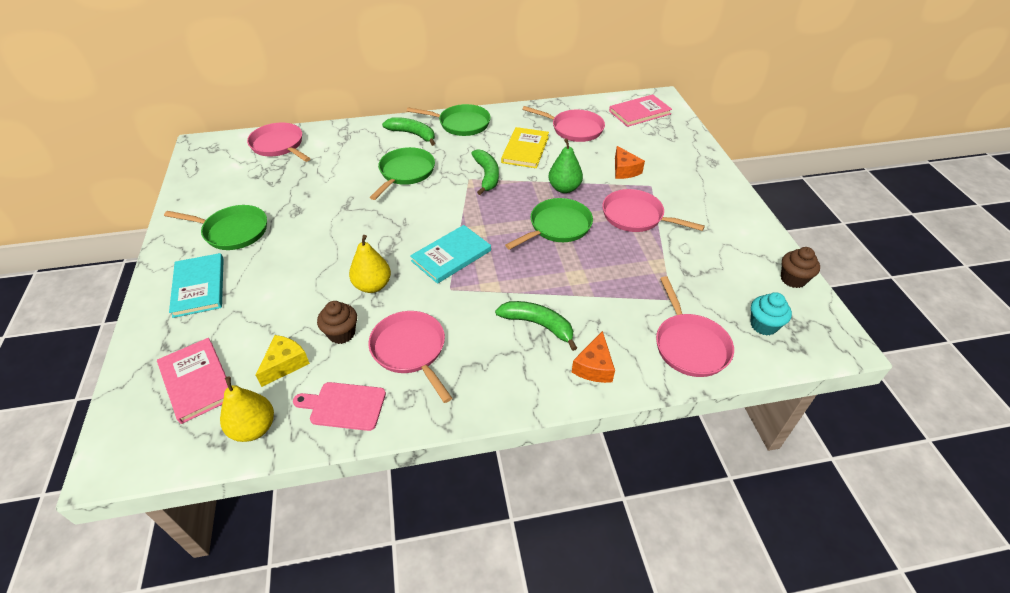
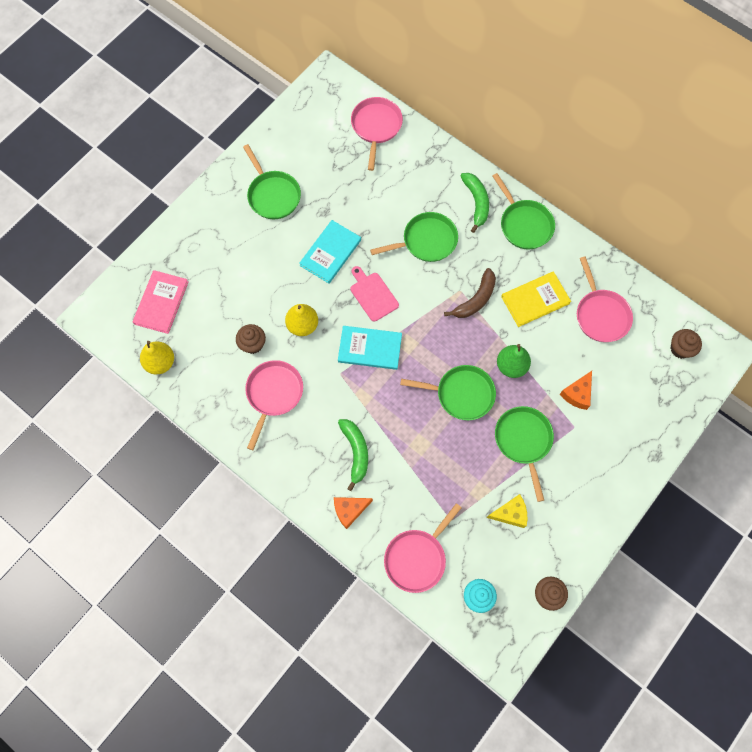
camera: 50 degrees right, 25 degrees up
(199, 287) = (217, 228): turquoise book -> turquoise book (330, 253)
(285, 364) = (208, 335): yellow cheese -> yellow cheese (510, 513)
(344, 406) = (209, 394): pink cutting board -> pink cutting board (373, 295)
(487, 176) = (475, 299): green banana -> brown banana
(636, 216) = (523, 441): pink pan -> green pan
(639, 112) = (680, 349): pink book -> brown cupcake

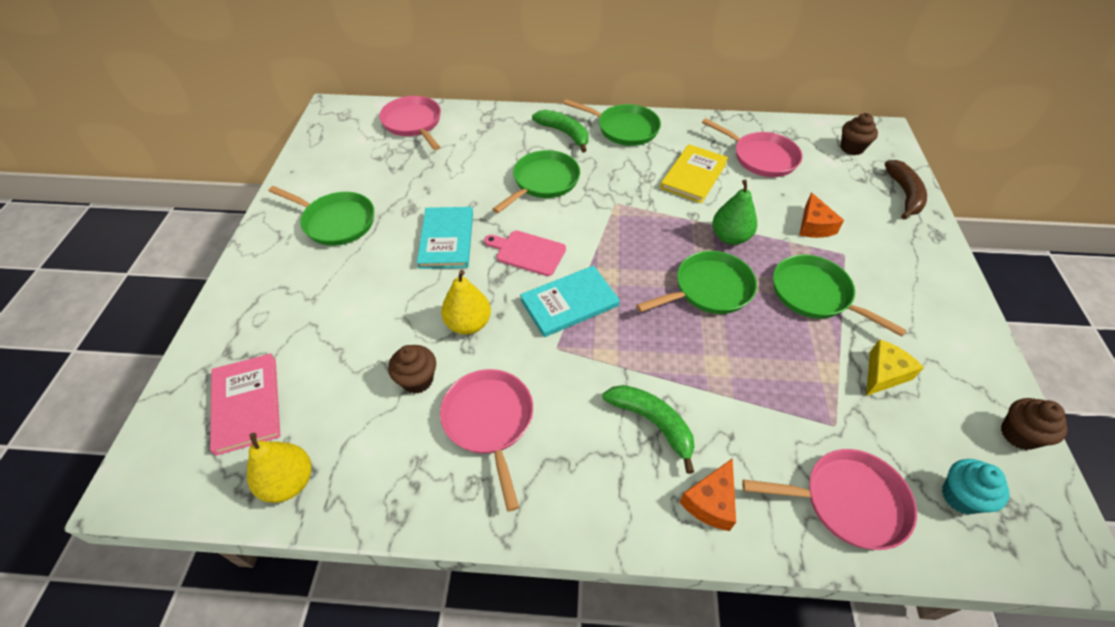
camera: 35 degrees left, 20 degrees down
(417, 558) = (847, 501): pink pan -> pink pan turned 90 degrees counterclockwise
(475, 299) = (638, 203): brown banana -> brown banana (904, 194)

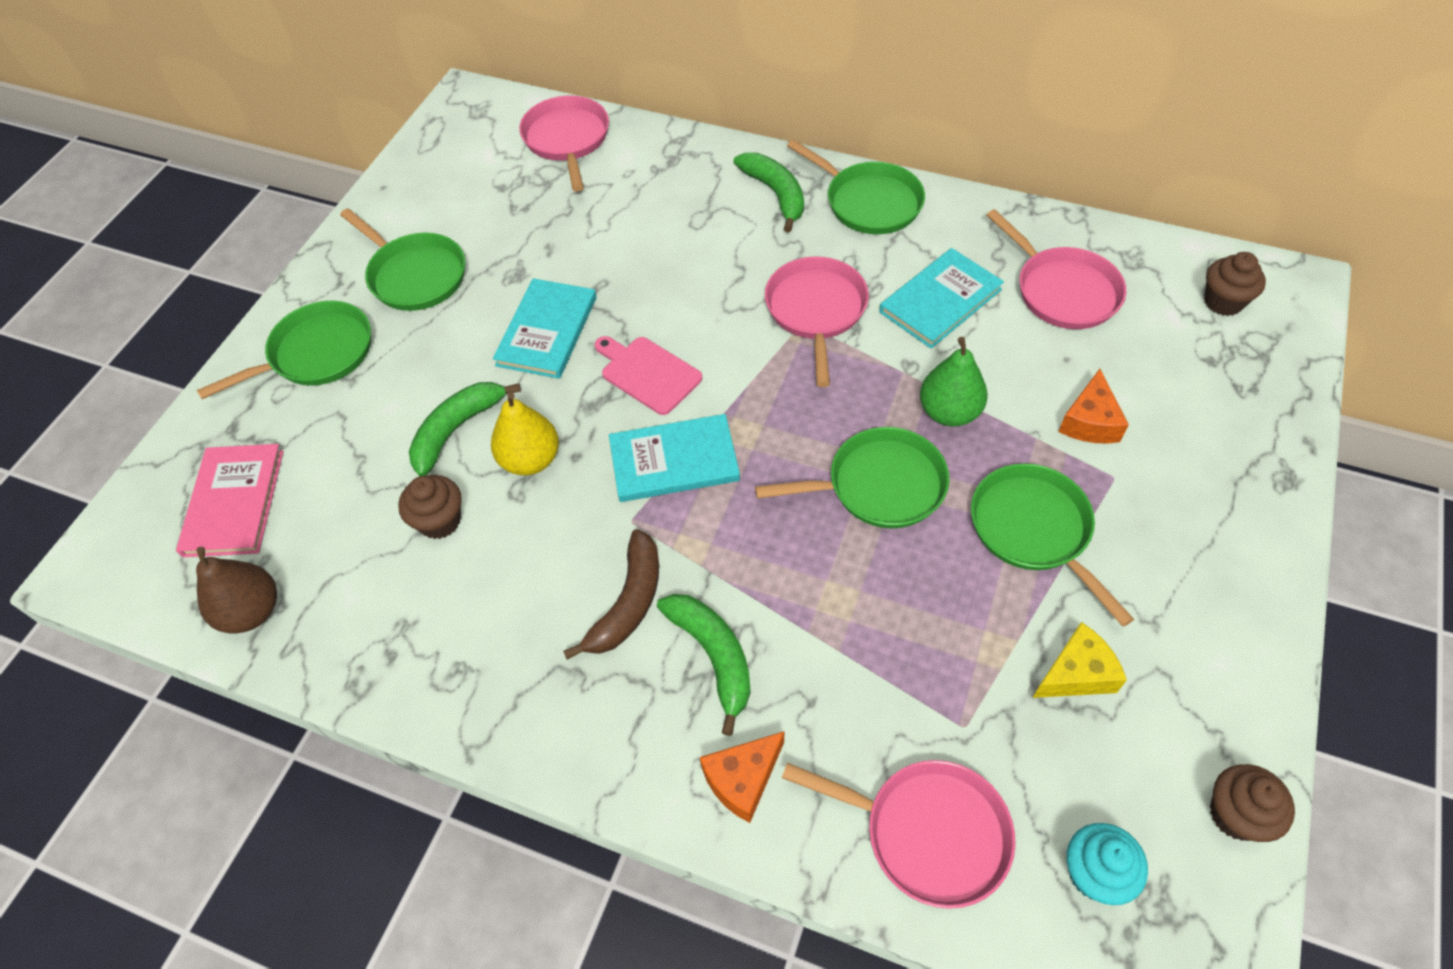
camera: 20 degrees right, 5 degrees up
(289, 482) = (252, 611): yellow pear -> brown pear
(406, 315) = (457, 429): none -> green banana
(489, 422) = (507, 599): pink pan -> pink pan (816, 311)
(543, 182) = (713, 268): green pan -> green pan (316, 354)
(693, 175) = (940, 301): yellow book -> turquoise book
(904, 194) = (1269, 400): brown banana -> brown banana (628, 603)

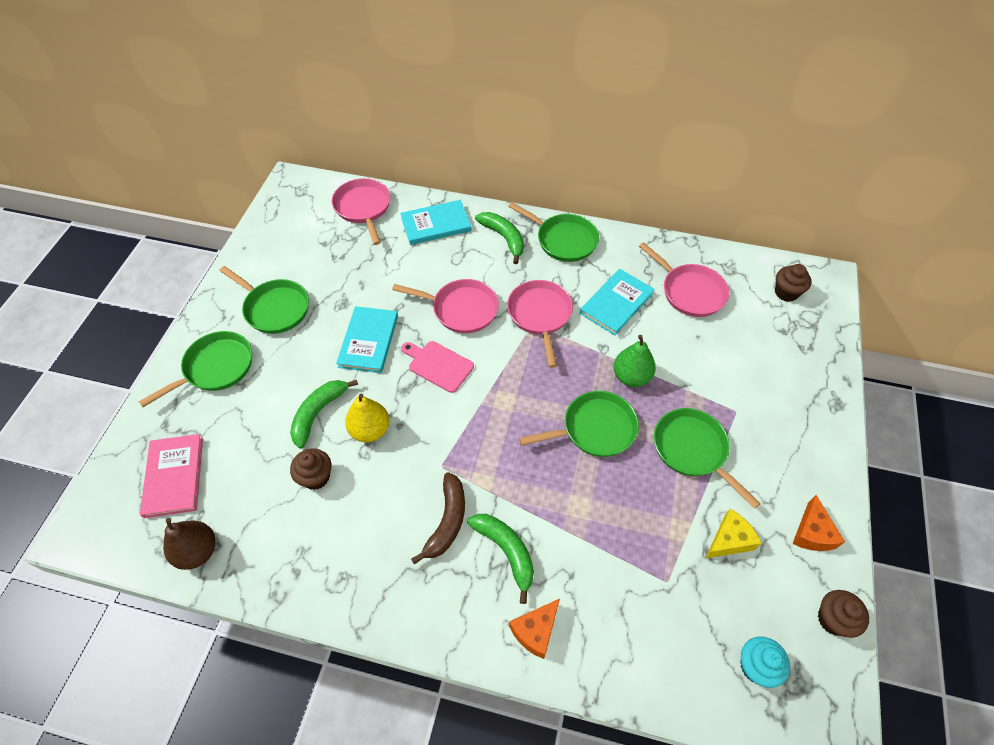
camera: 10 degrees left, 0 degrees up
(674, 461) = (463, 423): turquoise book -> turquoise book (436, 224)
(927, 832) = (653, 652): pink pan -> pink pan (461, 309)
(1090, 421) = (717, 376): orange cheese -> orange cheese (812, 533)

